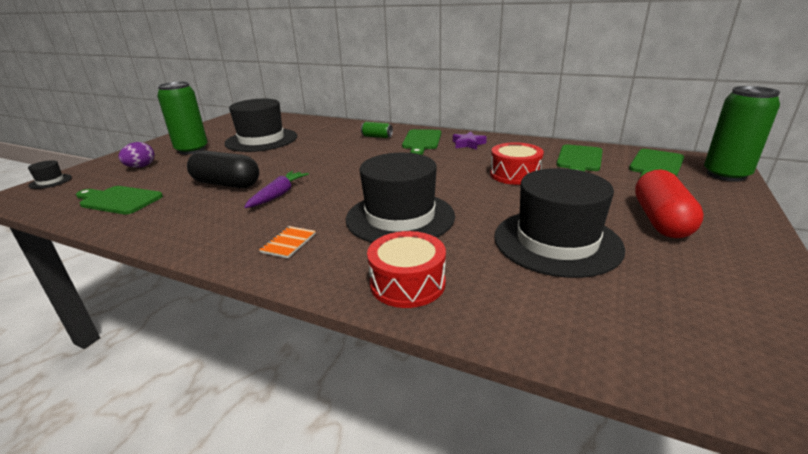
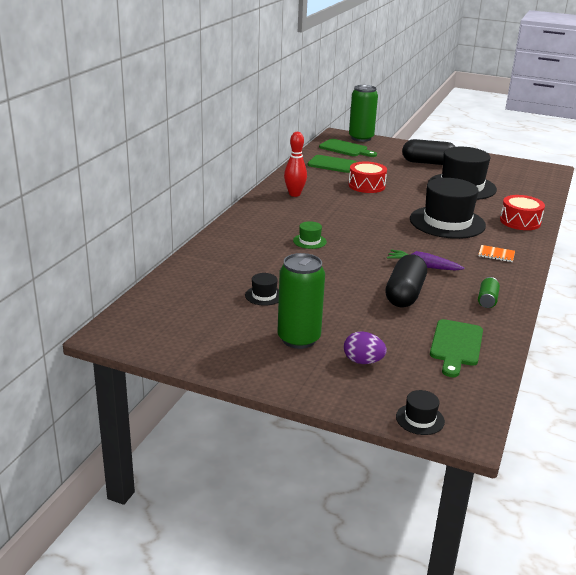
camera: 95 degrees left, 0 degrees up
(261, 140) = (264, 295): black hat -> black hat, size x0.42
(353, 151) = (309, 241): none -> green hat
(377, 137) = (264, 231): green can -> green can (487, 300)
(421, 141) = (283, 211): green cutting board -> none
(468, 144) = (294, 194): purple star -> red bowling pin
(661, 220) = (428, 163): red capsule -> black capsule

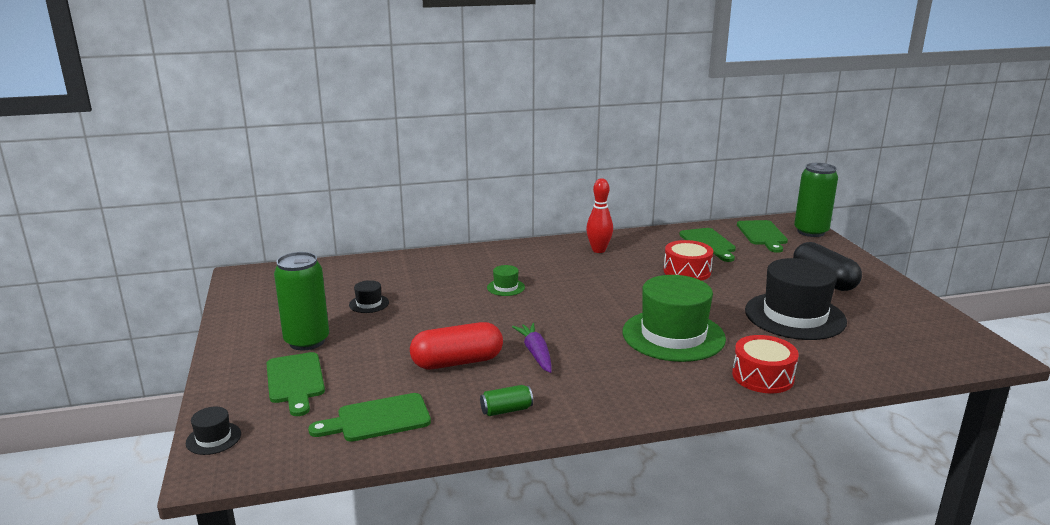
camera: 55 degrees right, 5 degrees down
(363, 361) = (295, 381): purple egg -> green cutting board
(404, 294) = (457, 362): black capsule -> red capsule
(447, 222) = (673, 335): black hat -> green hat
(496, 254) = (635, 386): orange notebook -> none

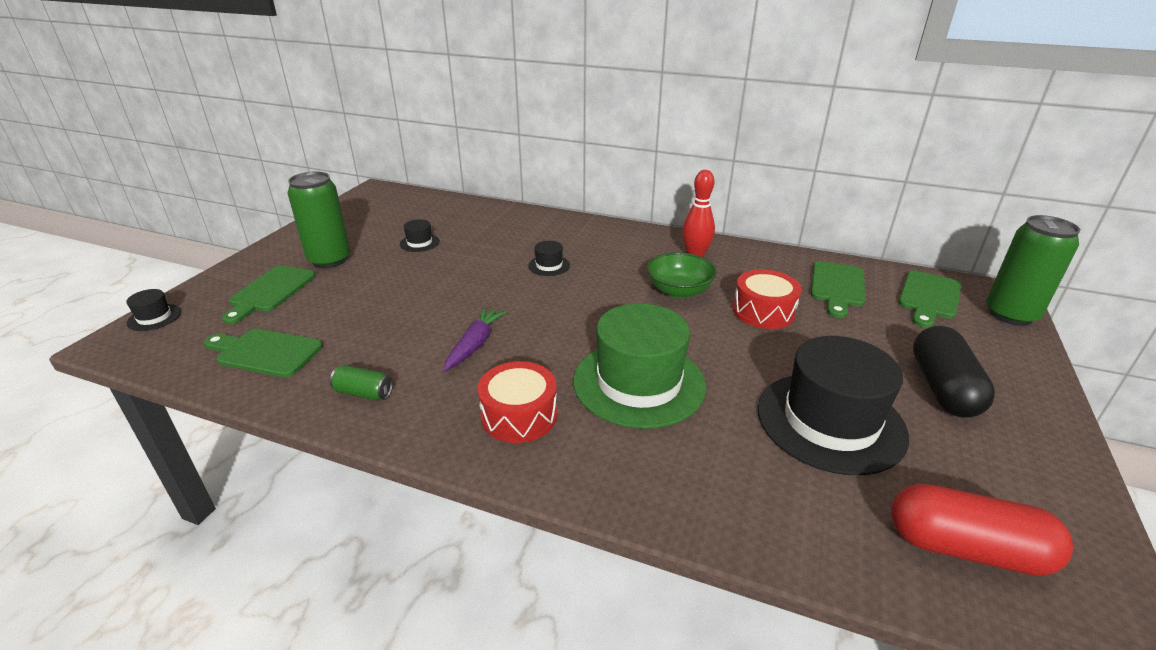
camera: 35 degrees right, 10 degrees up
(457, 362) = (400, 324): red capsule -> red capsule (966, 548)
(506, 287) = (549, 265): green hat -> black hat
(620, 275) = (679, 291): none -> green bowl
(763, 376) = (672, 486): red drum -> red drum (519, 415)

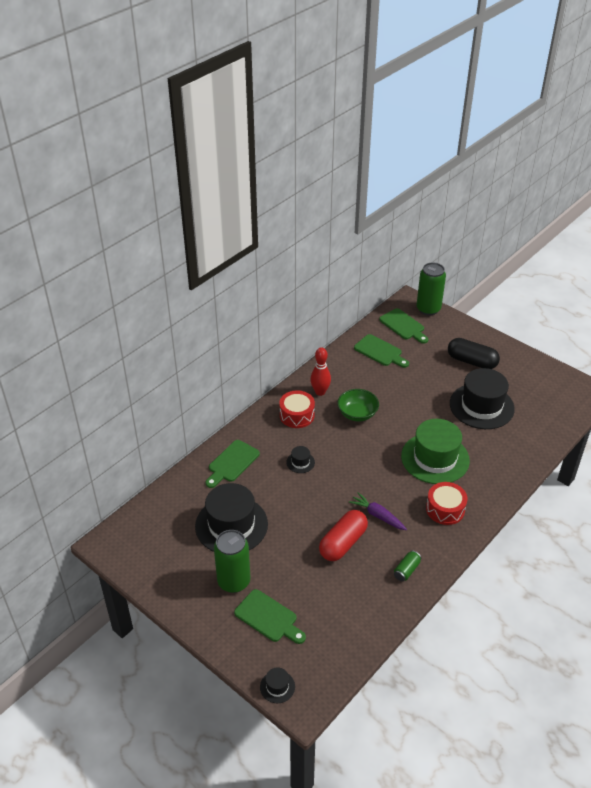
camera: 70 degrees left, 10 degrees up
(265, 352) = (348, 617): green cutting board -> green cutting board (232, 463)
(419, 243) = (231, 525): black hat -> black hat, size x2.39
(763, 311) = (392, 389): red drum -> red drum (297, 415)
(966, 548) = (552, 404): red capsule -> red capsule (343, 543)

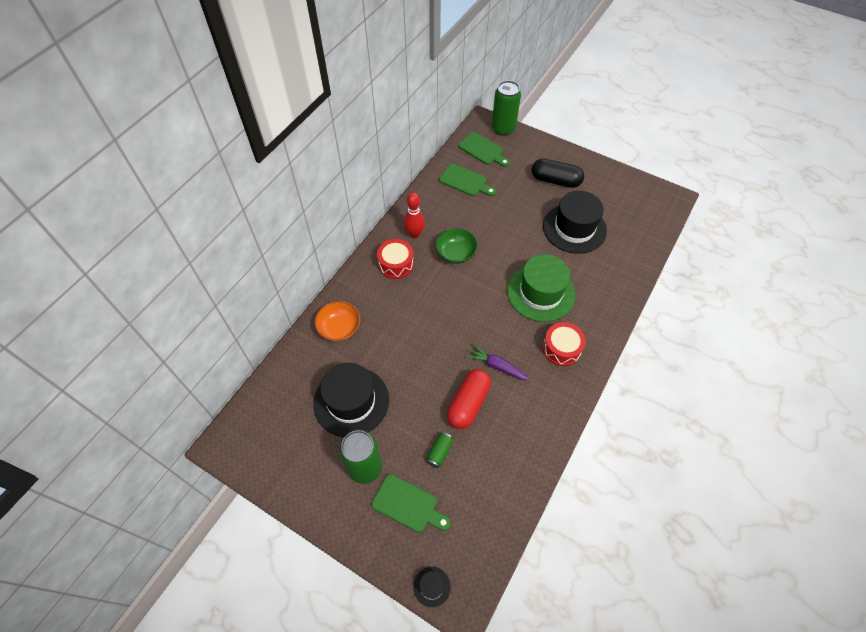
camera: 10 degrees left, 15 degrees up
(232, 463) = (339, 328): green cutting board -> orange bowl
(300, 462) = (409, 317): black hat -> none
(406, 570) = (537, 424): green can -> green can (439, 452)

